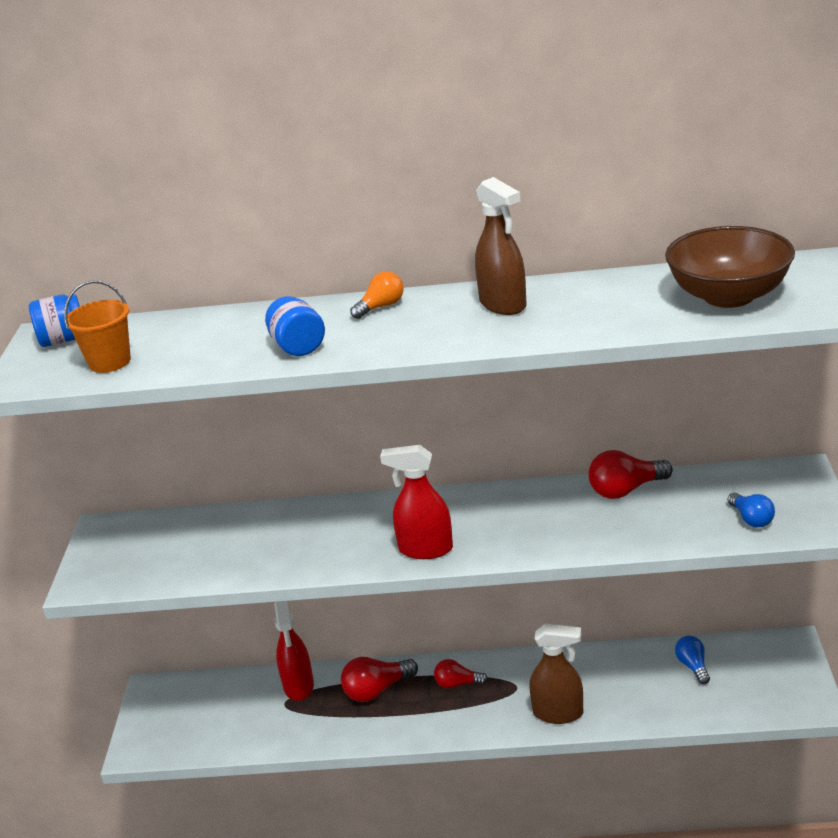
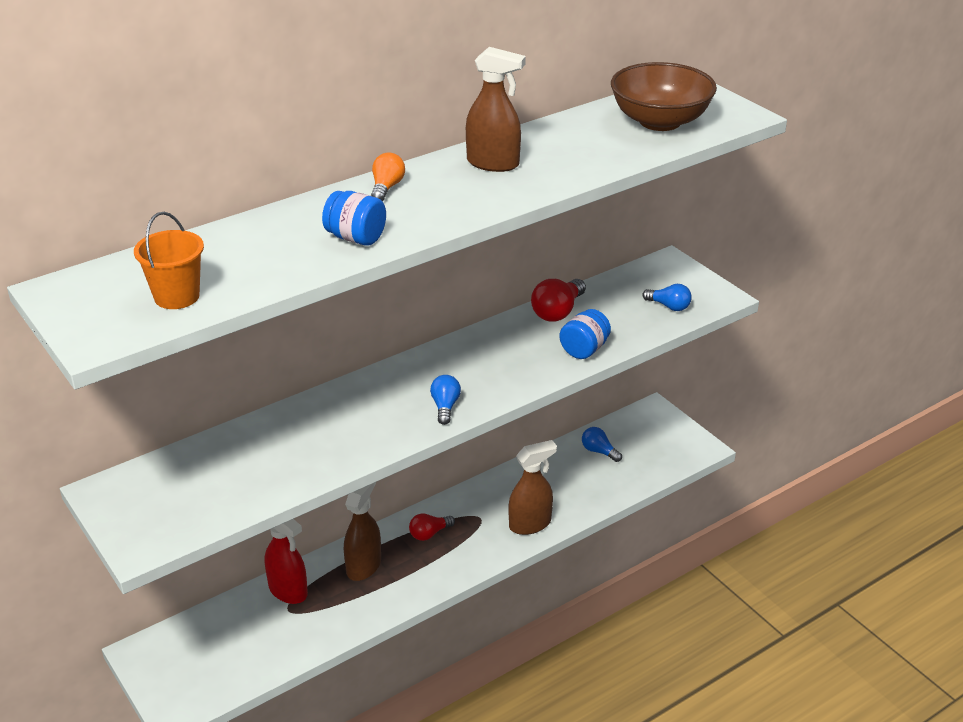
camera: 40 degrees left, 5 degrees up
(63, 340) = (89, 290): blue jar -> blue jar (584, 349)
(376, 690) = (364, 566): red light bulb -> brown spray bottle
(425, 549) = (445, 407): red spray bottle -> blue light bulb

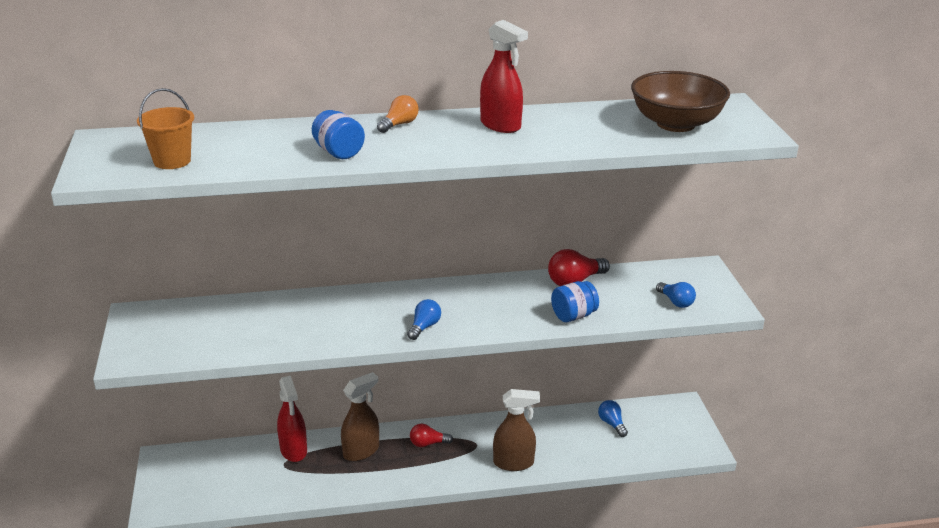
camera: 25 degrees right, 5 degrees down
(493, 163) = (500, 125): brown spray bottle -> red spray bottle

